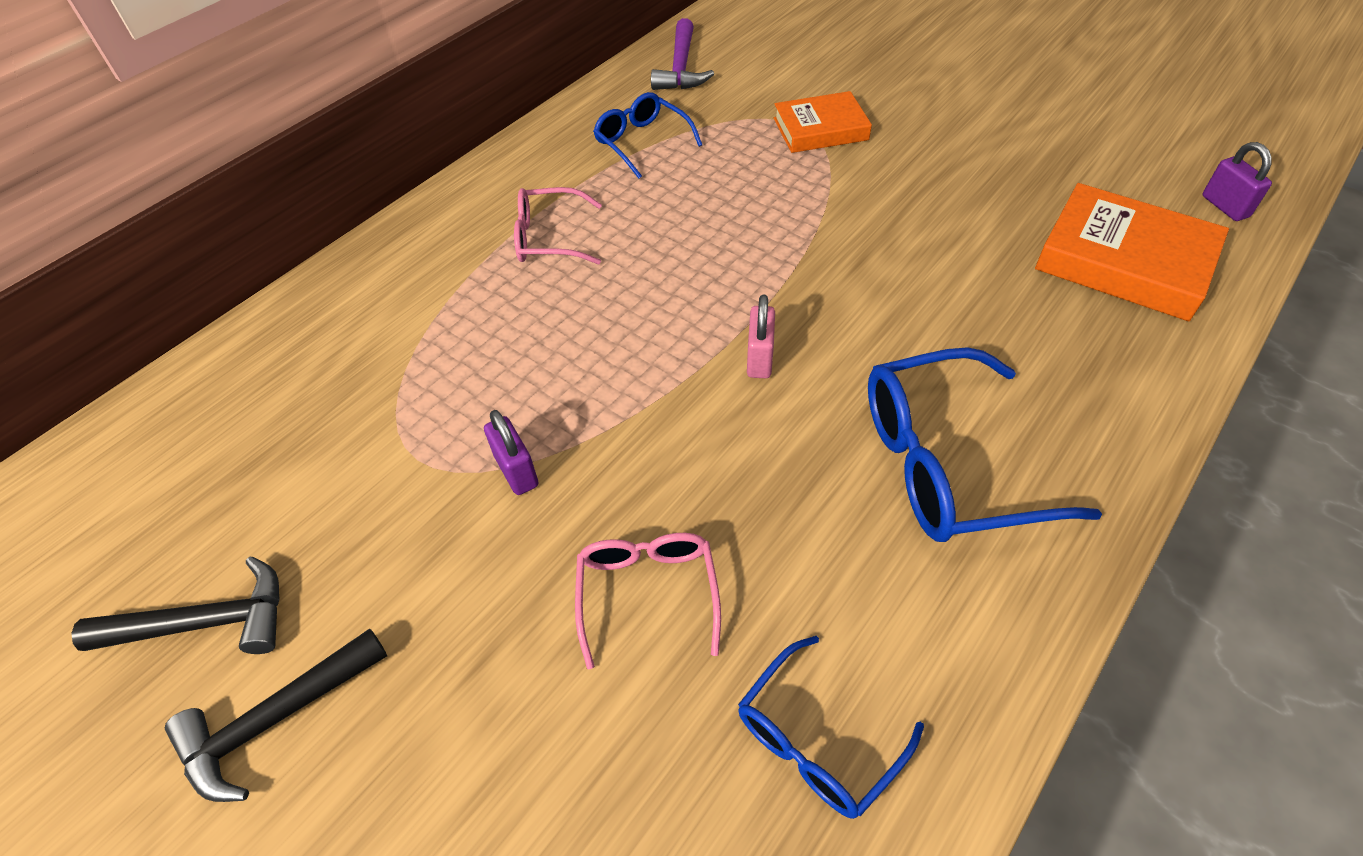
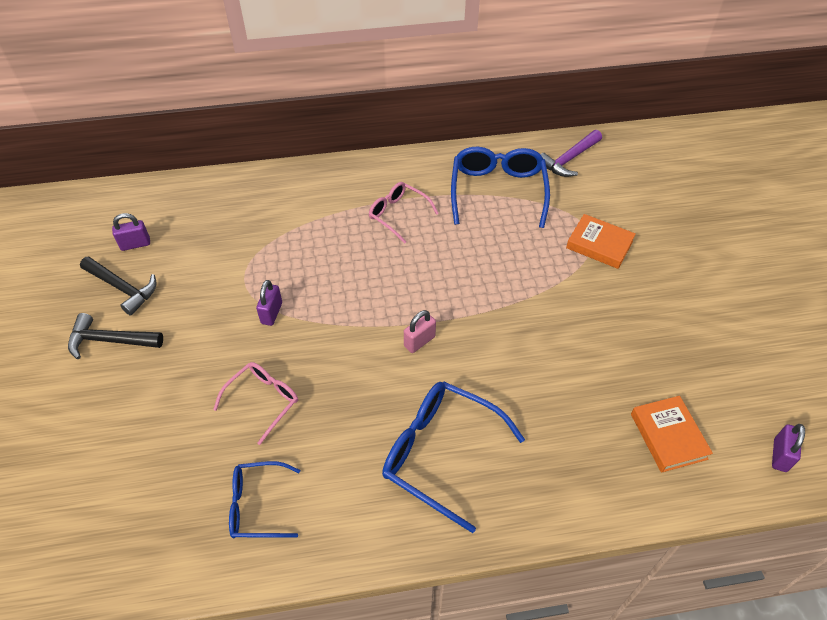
camera: 40 degrees right, 0 degrees up
(155, 541) = (135, 244): none -> purple padlock
(642, 142) = (498, 191): blue glasses -> blue glasses, size x1.67
(1124, 261) = (668, 436): orange book -> orange book, size x0.65

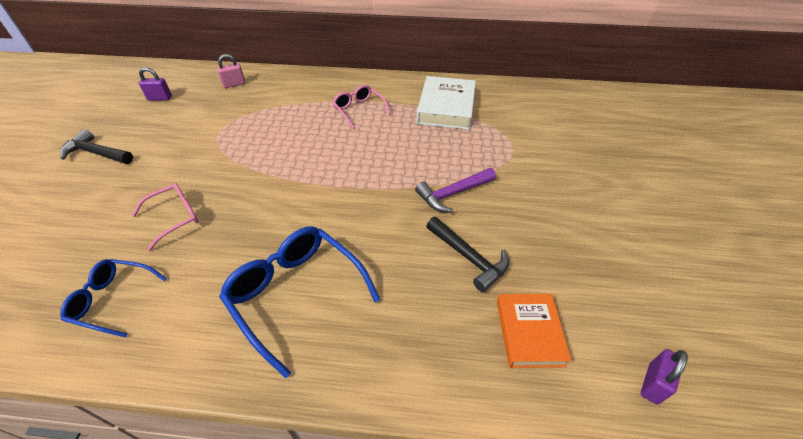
camera: 15 degrees right, 5 degrees down
(122, 288) = (131, 122): black hammer -> black hammer (468, 257)
(271, 313) = (223, 157): purple padlock -> none
(419, 341) = (328, 199): pink padlock -> pink padlock (234, 84)
(498, 191) = (446, 107): blue glasses -> white book
(569, 159) = (514, 96): purple hammer -> purple hammer (453, 194)
(599, 245) = (518, 157): orange book -> none

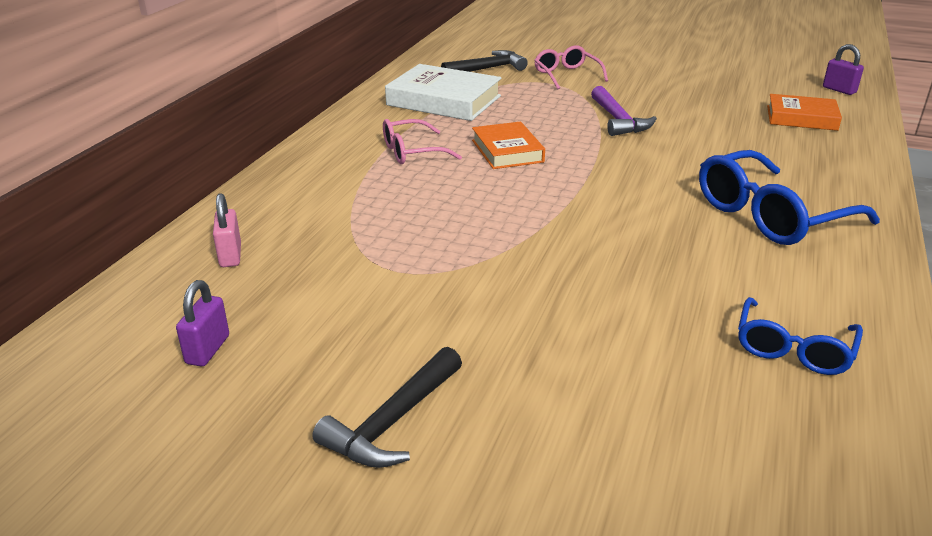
camera: 75 degrees left, 15 degrees down
(175, 217) = (625, 305): pink glasses -> pink glasses (566, 75)
(373, 146) = (507, 151): none -> orange book
(468, 257) = (715, 127): black hammer -> black hammer (487, 69)

